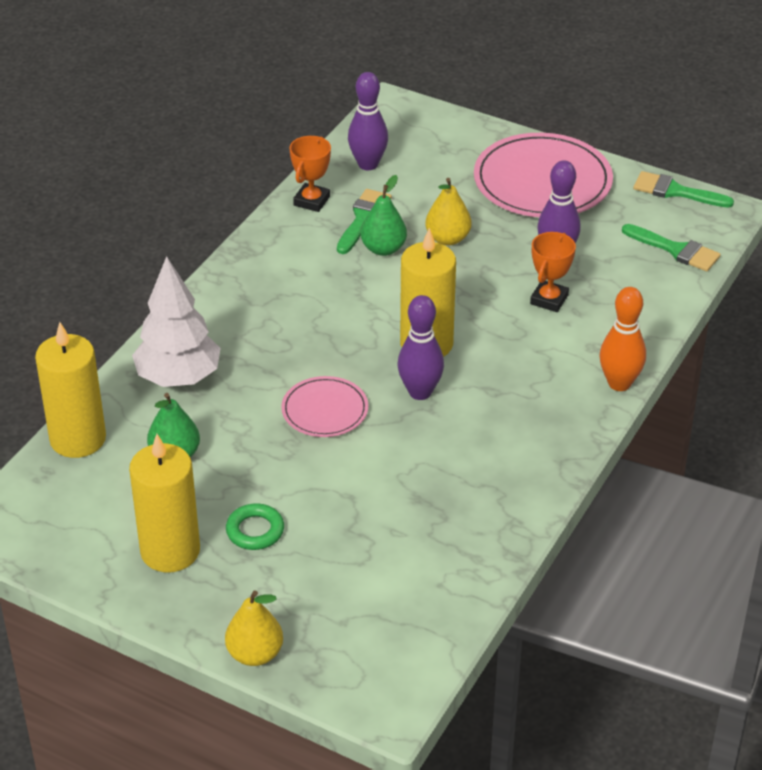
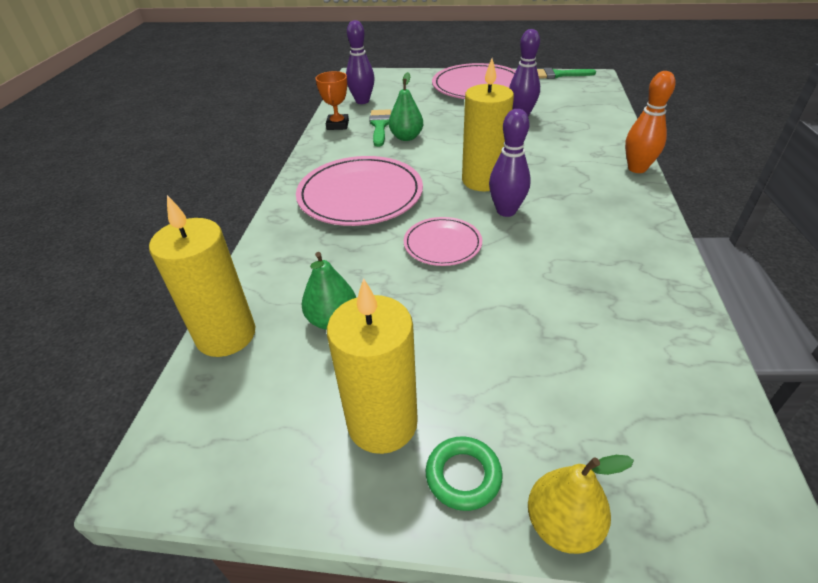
camera: 20 degrees left, 0 degrees up
(179, 378) = (301, 255): white tree -> none
(255, 531) = (456, 368): green ring -> green ring (463, 476)
(278, 321) = (360, 195): none -> pink plate
(447, 239) = (445, 123): yellow pear -> none
(549, 299) = (540, 137): orange trophy -> none
(676, 250) = (588, 97): green brush -> none

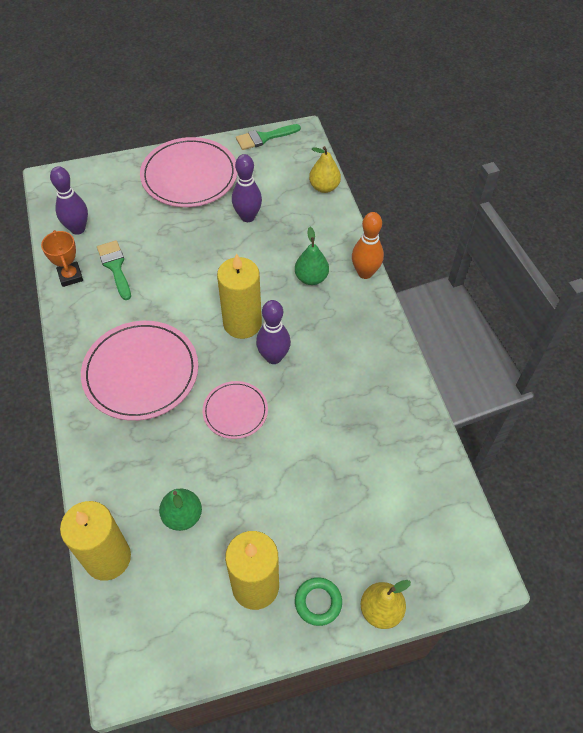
camera: 25 degrees left, 15 degrees up
(406, 137) = (149, 279): green pear -> green pear (311, 278)
(608, 108) = (324, 187): none -> yellow pear

